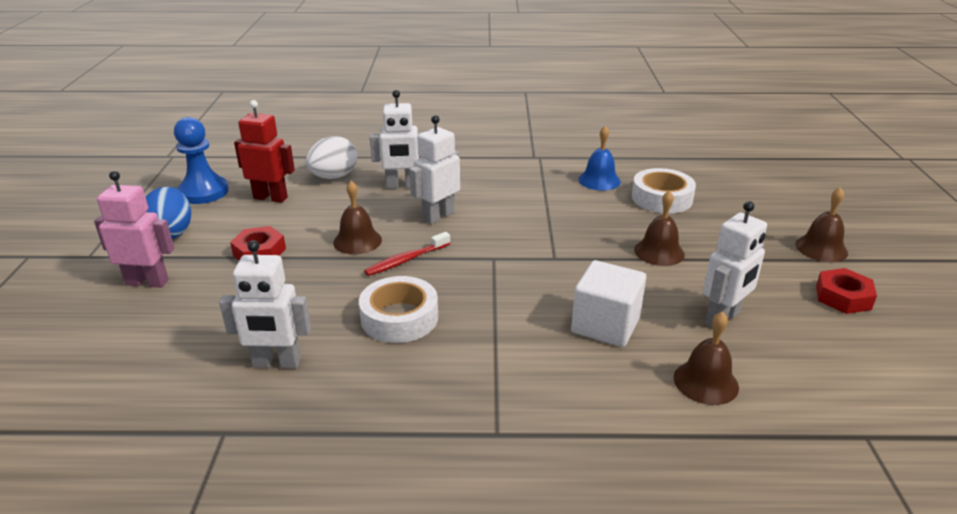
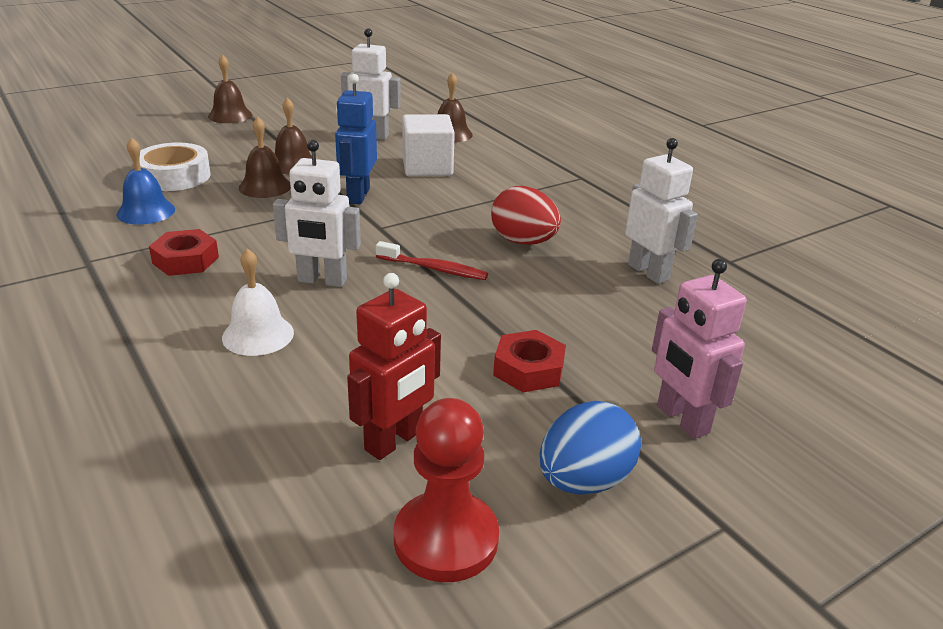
camera: 125 degrees left, 0 degrees up
(203, 192) = (446, 539): blue pawn -> red pawn
(270, 198) = (394, 441): red robot -> red robot turned 120 degrees counterclockwise
(333, 177) = (272, 412): white egg -> none
(357, 241) = (430, 311): brown bell -> brown bell (265, 186)
(399, 318) = (523, 242): white tape -> red egg
(402, 186) = (258, 335): white robot -> white bell
(563, 265) = (358, 196): none -> blue robot
(843, 297) = (302, 108): red nut -> red nut (185, 260)

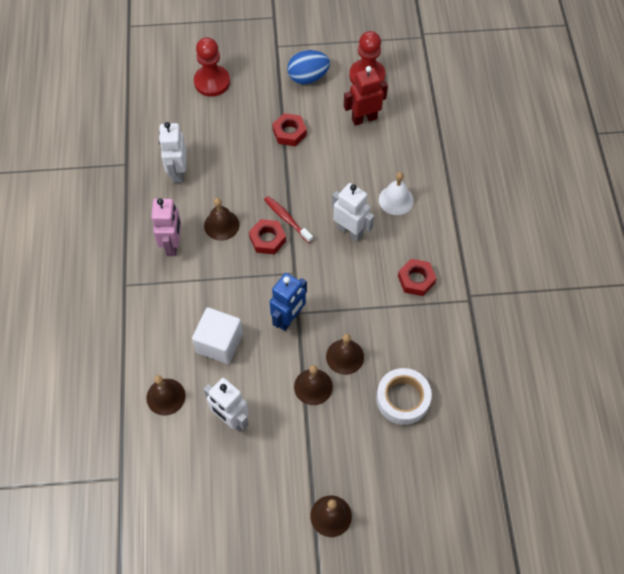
camera: 150 degrees left, 30 degrees up
(146, 211) = (430, 349): blue bell -> none
(445, 245) = (267, 239): none -> red nut
(523, 242) = (221, 225): red egg -> brown bell
(682, 419) = (250, 86): pink robot -> pink robot (173, 245)
(759, 401) = (212, 82): none -> red pawn

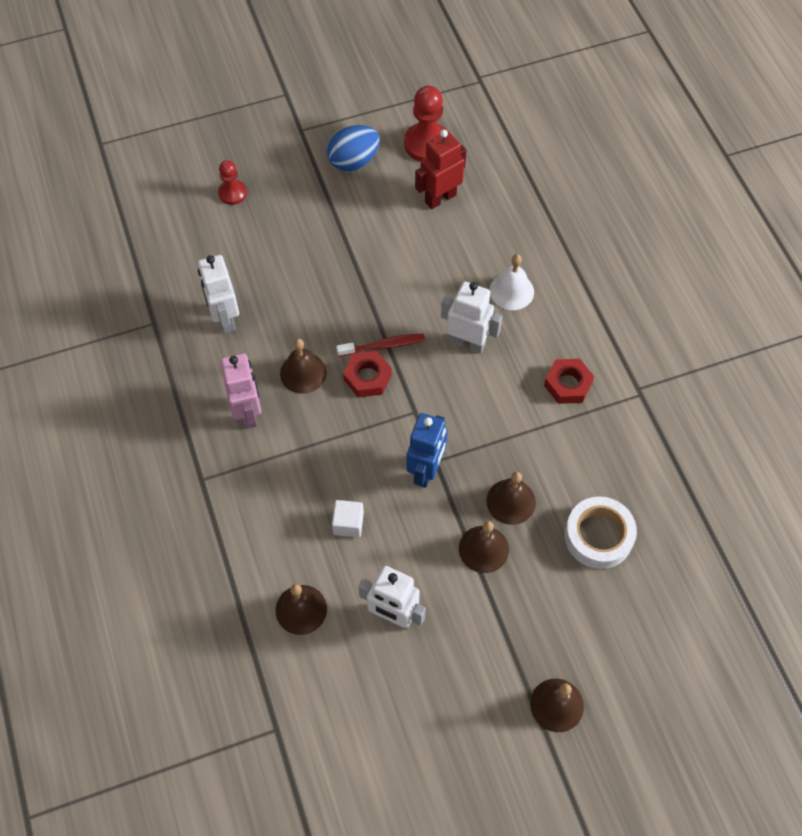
camera: 15 degrees left, 0 degrees up
(212, 82) = (232, 193): red pawn -> red pawn, size x0.59
(219, 343) = (348, 524): white cube -> white cube, size x0.57
(287, 219) = (383, 346): red toothbrush -> red toothbrush turned 135 degrees clockwise
(289, 133) = (352, 236): red nut -> none

